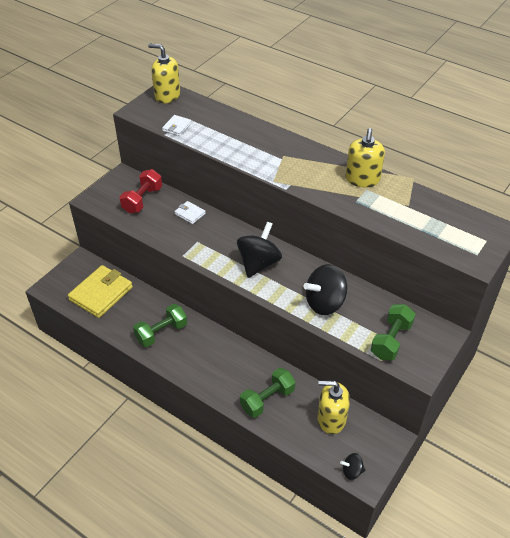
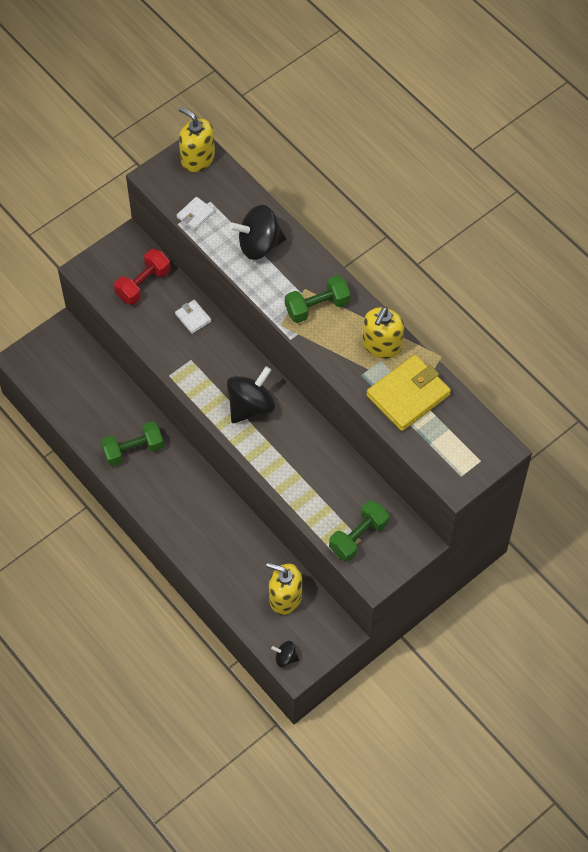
camera: 15 degrees right, 15 degrees up
(101, 293) = (77, 382): yellow wallet -> yellow wallet (408, 395)
(267, 399) = (225, 559): green dumbbell -> green dumbbell (317, 307)
(325, 303) = (305, 475): black spinning top -> black spinning top (259, 245)

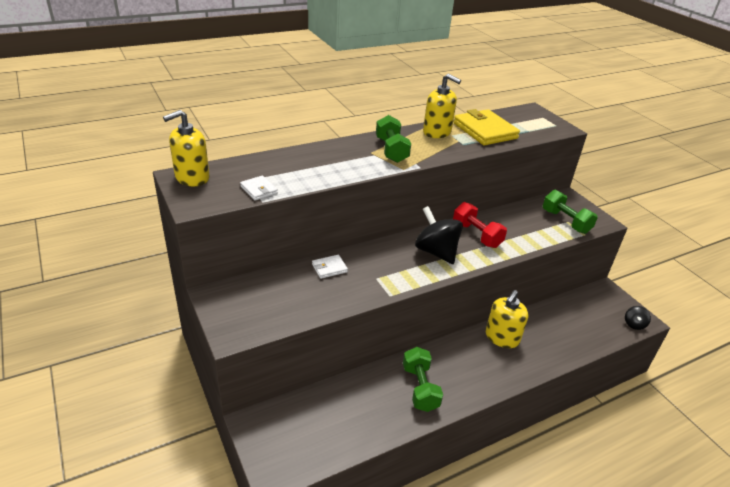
camera: 80 degrees left, 25 degrees down
(143, 284) = (274, 294): red dumbbell -> red dumbbell (476, 235)
(259, 245) = (313, 164): black spinning top -> none
(285, 597) = (578, 313): yellow soap dispenser -> yellow soap dispenser (502, 338)

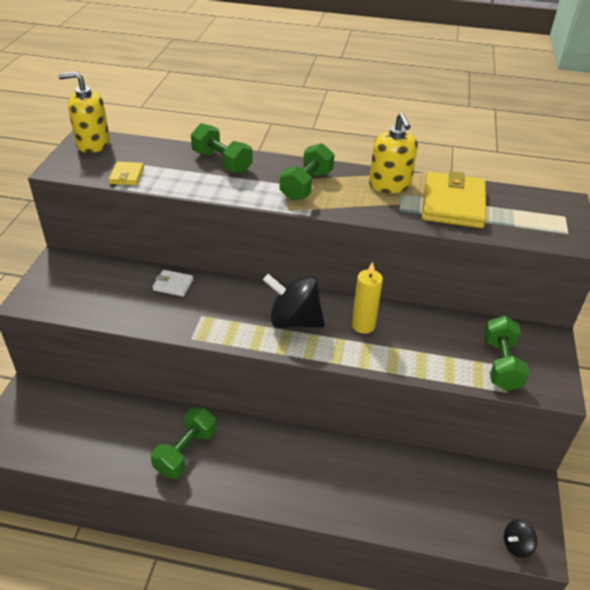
camera: 40 degrees right, 5 degrees up
(259, 190) = (127, 175): white wallet -> yellow wallet
(314, 155) = (222, 162): none -> green dumbbell
(436, 252) = (294, 320): black spinning top -> black spinning top turned 75 degrees counterclockwise
(476, 235) = (363, 325): red dumbbell -> yellow candle
(502, 338) = (327, 457): yellow soap dispenser -> none

